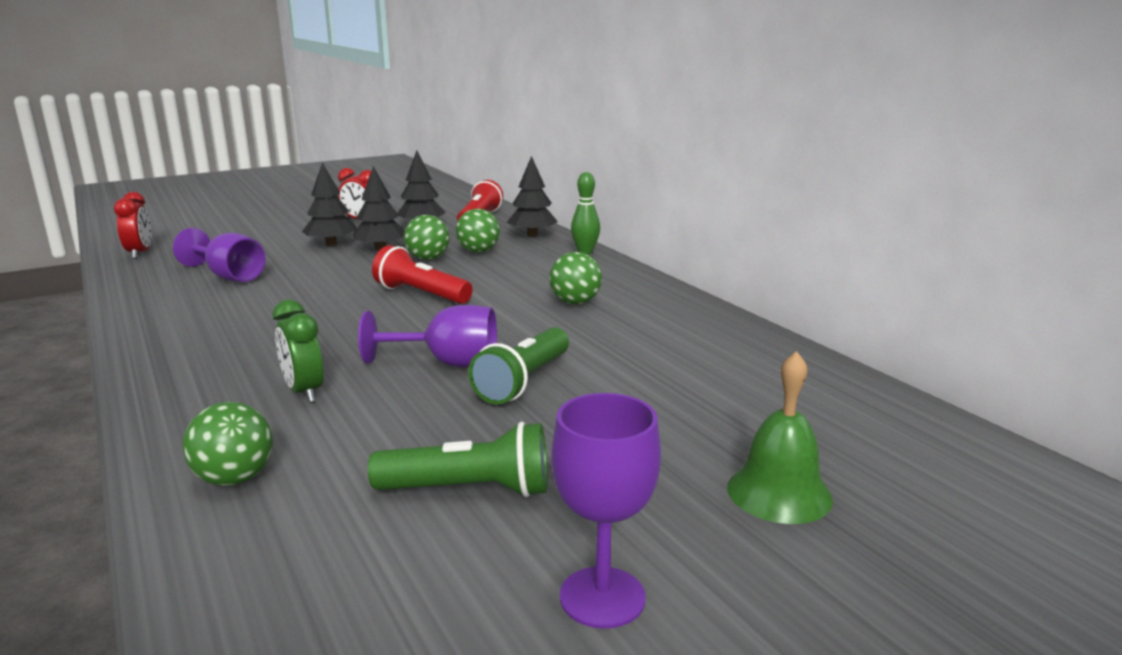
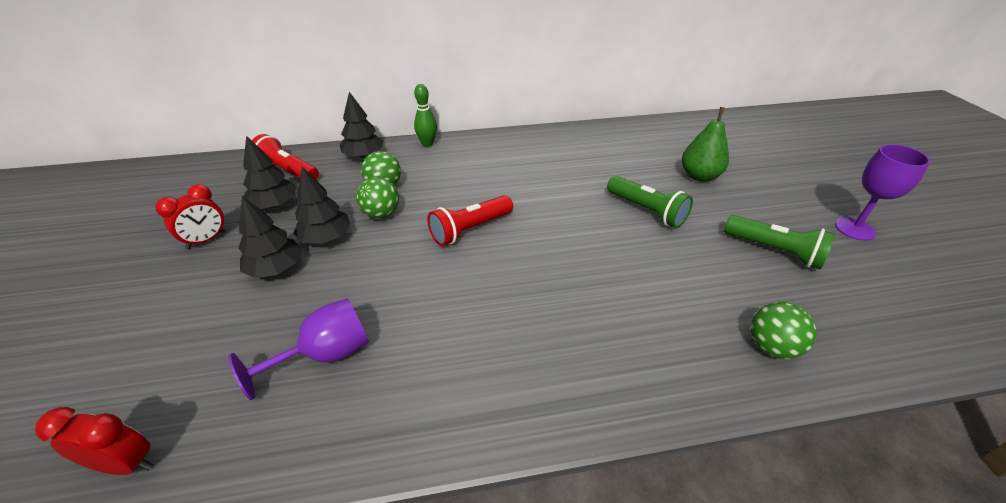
camera: 70 degrees left, 20 degrees up
(304, 392) = (644, 307): green clock -> none
(448, 363) = (612, 235): purple goblet -> none
(469, 490) = (774, 250): green flashlight -> green flashlight turned 105 degrees clockwise
(575, 302) = (527, 168): green ball -> none
(670, 419) = (699, 176): none -> green pear
(779, 492) = (768, 168): green bell -> none

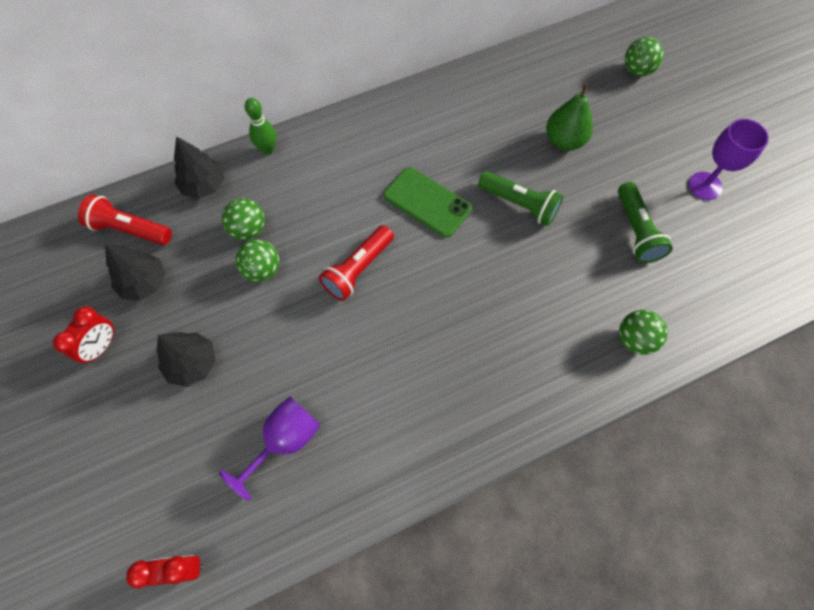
camera: 15 degrees left, 25 degrees up
(326, 237) = (221, 314): black tree -> none
(554, 195) = (427, 202): none -> green phone
(774, 250) = (636, 231): green flashlight -> green flashlight turned 60 degrees clockwise
(775, 144) = (637, 70): none -> green ball

